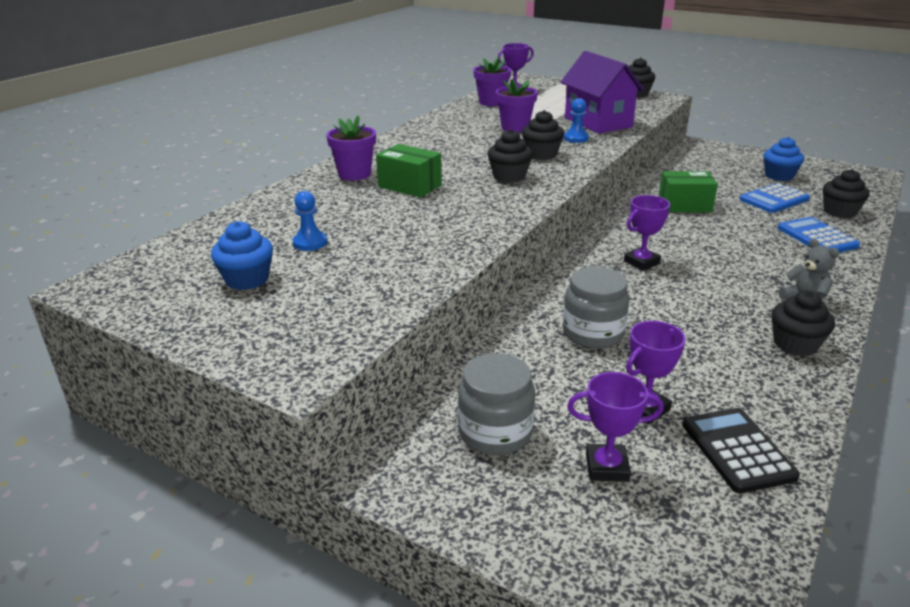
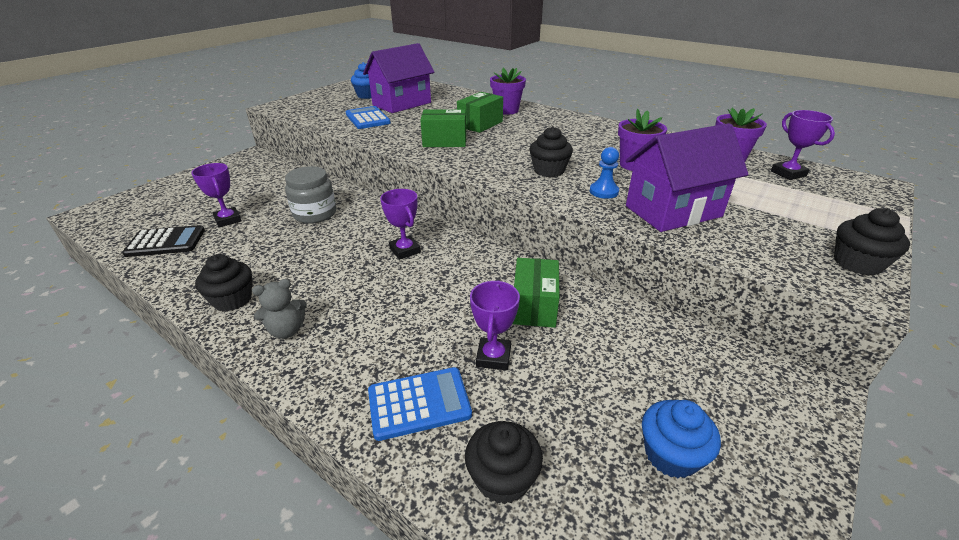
camera: 95 degrees right, 5 degrees up
(310, 243) = (402, 104): blue pawn -> purple house
(475, 201) = (444, 141): none -> green box
(495, 432) = (251, 178): grey jar -> none
(509, 176) = (492, 154): black cupcake -> none
(606, 467) = (198, 202): purple trophy -> purple trophy (493, 357)
(774, 199) = (556, 405): blue calculator -> blue calculator (367, 118)

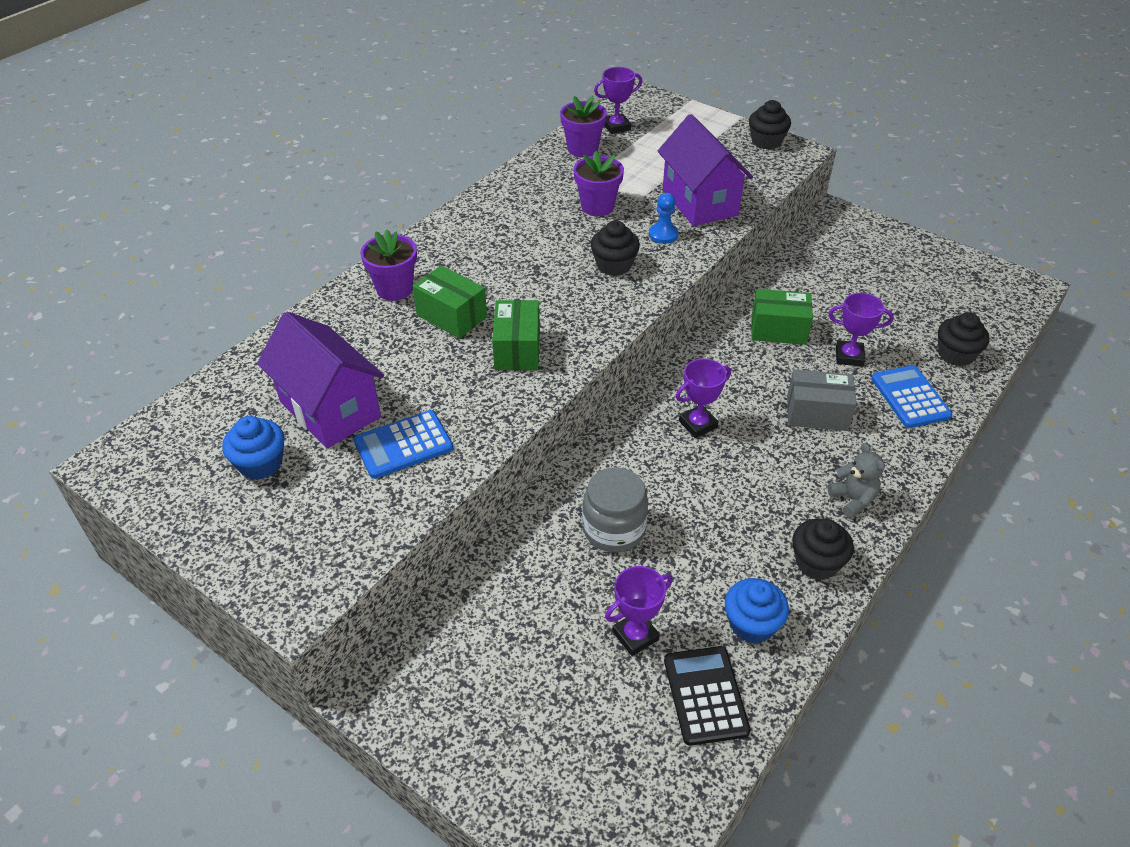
camera: 90 degrees left, 10 degrees up
(405, 320) = (817, 413): none -> grey box
(671, 455) = (911, 282): blue cupcake -> blue cupcake (751, 624)

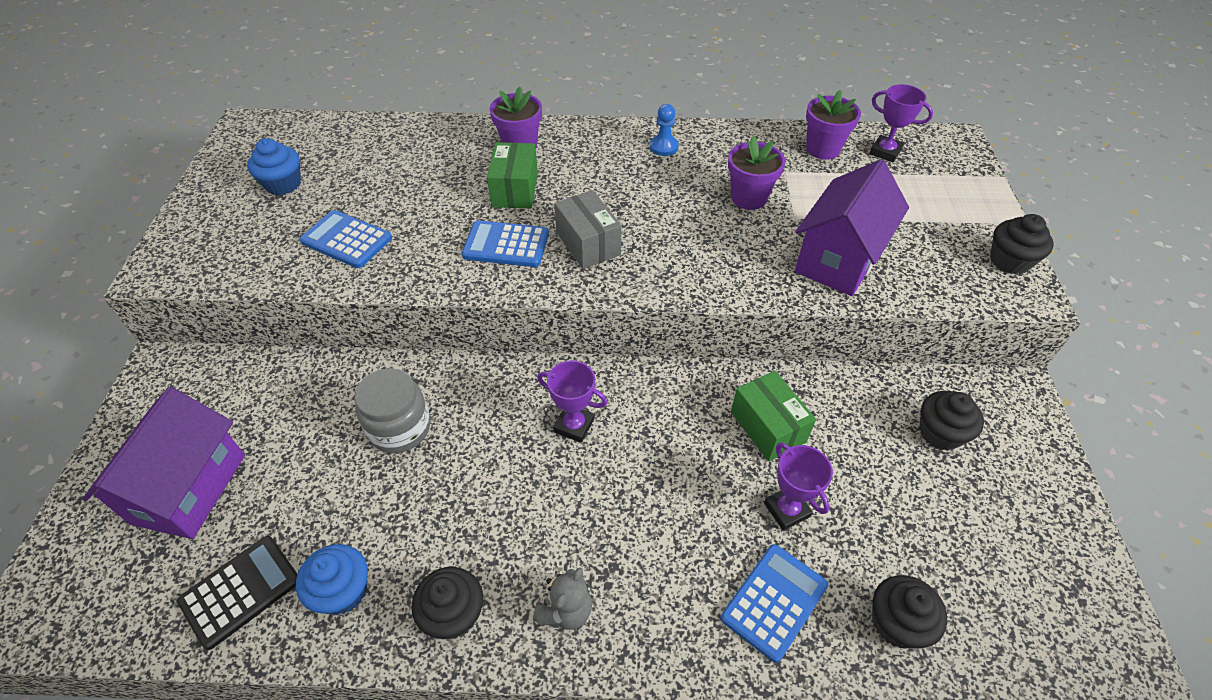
camera: 55 degrees right, 5 degrees up
(330, 409) = (360, 185): purple house -> purple house (190, 489)
(517, 349) = (506, 245): green box -> blue calculator
(614, 265) = (675, 247): black cupcake -> black cupcake (940, 433)
(635, 636) = (285, 503): purple trophy -> none
(663, 235) = (757, 258): blue pawn -> blue pawn (663, 147)
(817, 413) = (670, 518): grey box -> grey box (588, 244)

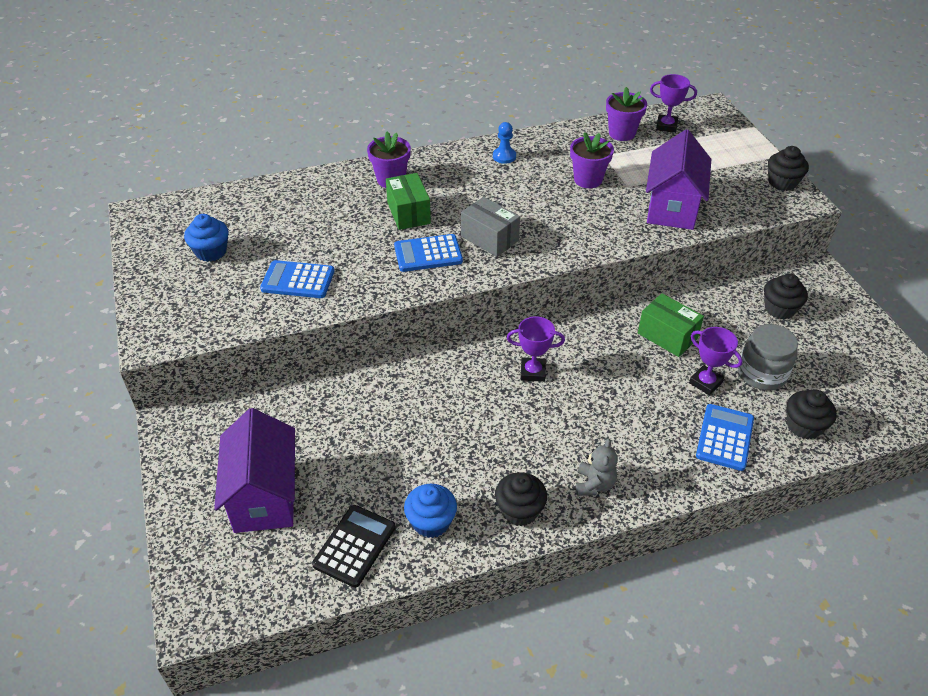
camera: 20 degrees left, 5 degrees down
(399, 428) = (403, 409): grey jar -> grey jar (762, 374)

